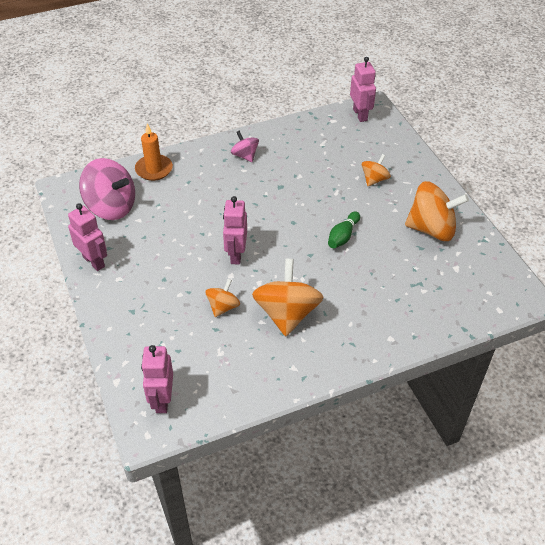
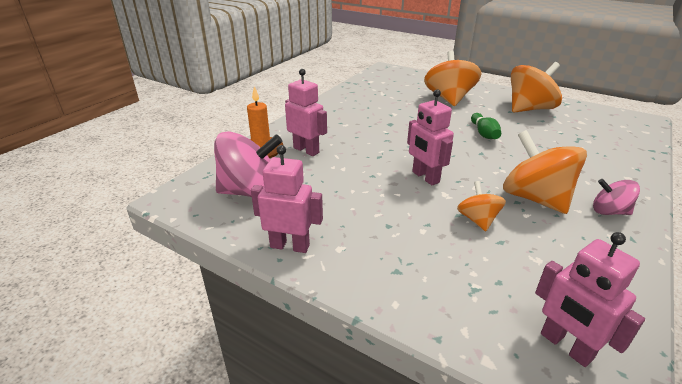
camera: 35 degrees left, 15 degrees down
(245, 155) = (333, 116): pink spinning top -> pink spinning top (609, 211)
(360, 114) = (384, 74): pink robot -> pink robot (306, 150)
(374, 179) = (449, 99): orange spinning top -> orange spinning top, size x1.88

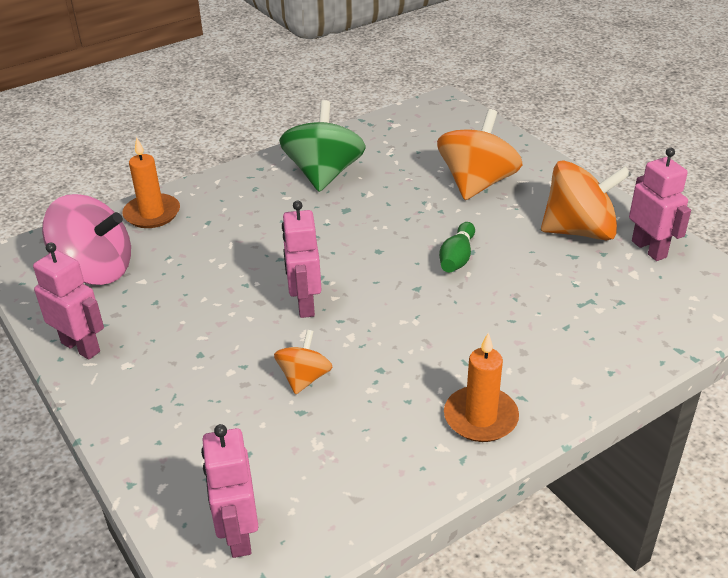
camera: 25 degrees right, 5 degrees up
(306, 150) = (202, 227): pink robot -> pink robot (649, 249)
(356, 109) = (324, 174): none -> green spinning top
(534, 198) = (407, 372): orange spinning top -> none
(609, 211) = (480, 417): pink spinning top -> orange candle

